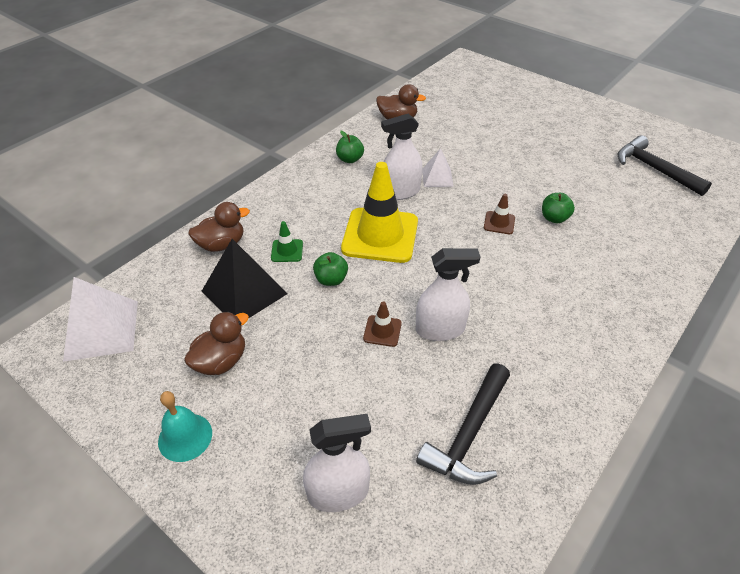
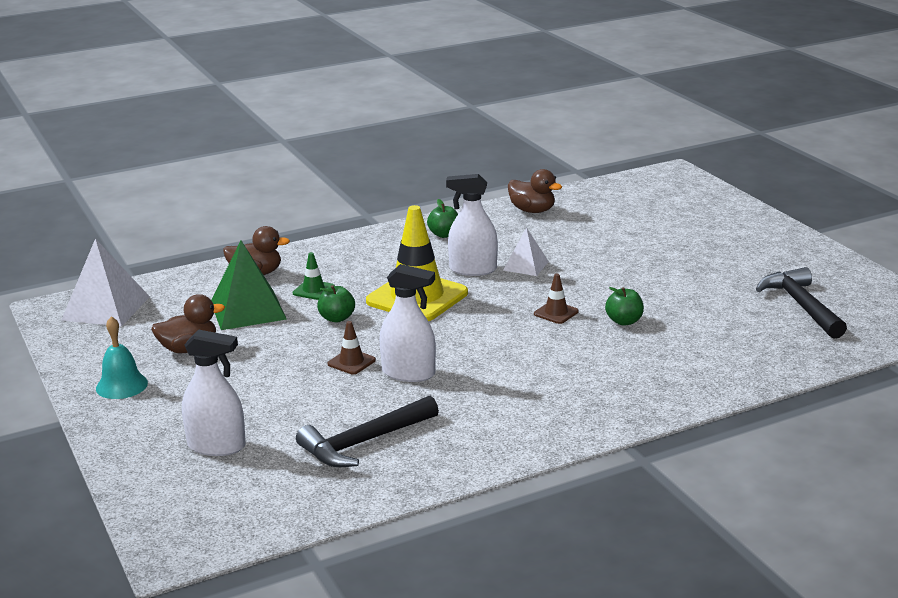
camera: 25 degrees right, 20 degrees down
(244, 292) = (248, 310): black pyramid -> green pyramid

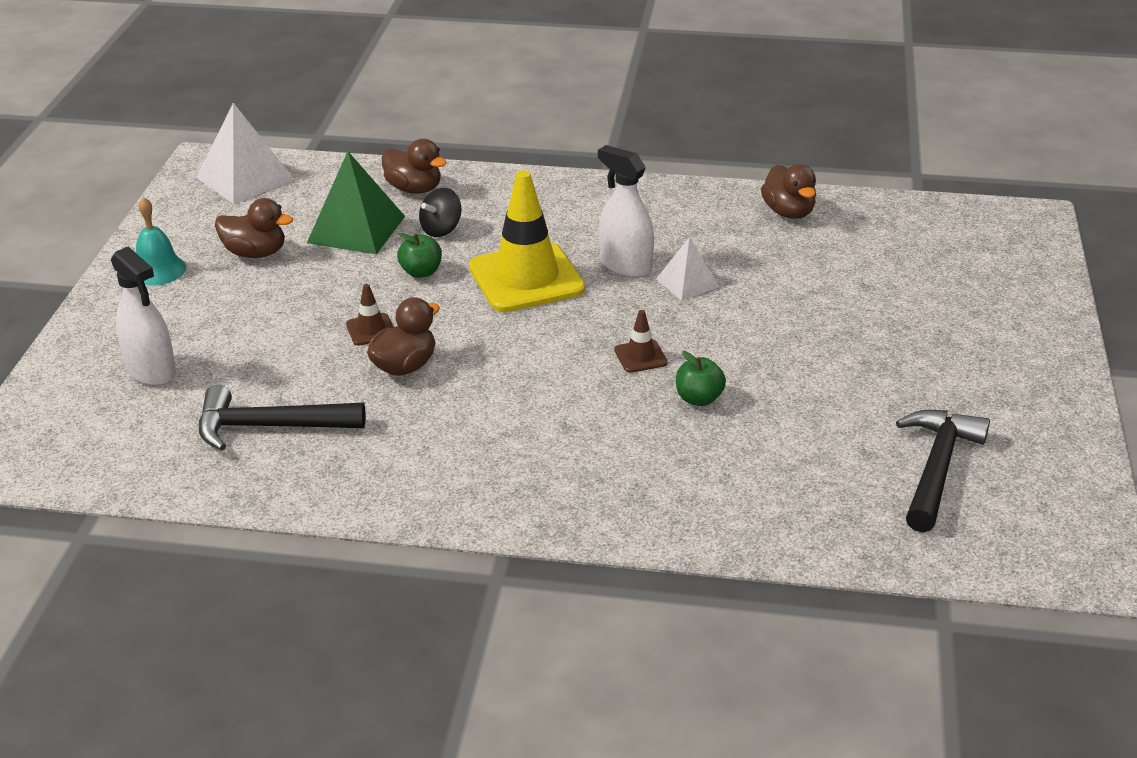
camera: 35 degrees right, 10 degrees up
(313, 290) = (441, 229): green traffic cone -> black spinning top
(408, 373) = (405, 366): white spray bottle -> brown duck
(444, 234) = (653, 209): green apple -> none

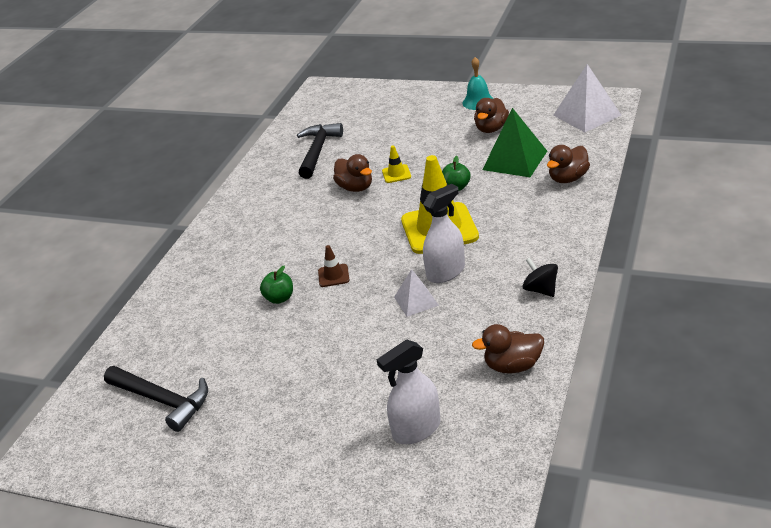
camera: 105 degrees right, 0 degrees up
(151, 371) = (379, 113): white spray bottle -> white spray bottle (416, 429)
(371, 330) = (396, 174): brown traffic cone -> yellow traffic cone
(441, 229) = (509, 192): black spinning top -> black spinning top (540, 290)

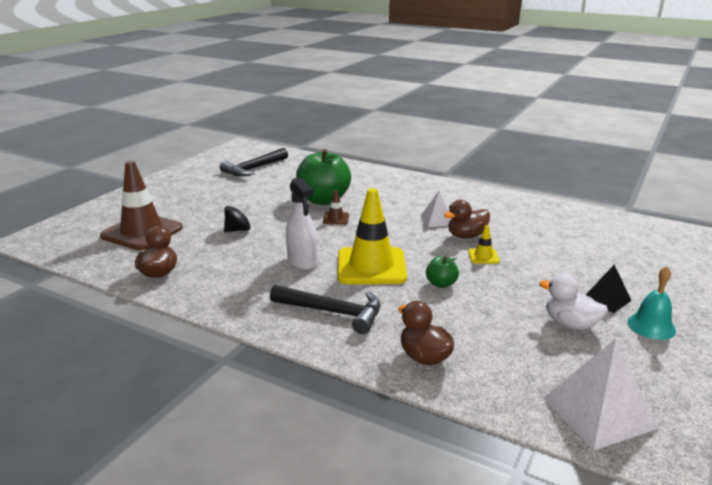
camera: 95 degrees right, 10 degrees down
(279, 298) = (323, 200): green apple -> green apple, size x2.17
(317, 151) = (544, 224): black hammer -> black hammer (332, 312)
(416, 301) = (275, 245): white pyramid -> white pyramid (437, 220)
(416, 429) = (142, 232): white spray bottle -> brown traffic cone
(448, 118) = (606, 299): none -> black pyramid
(491, 129) = (570, 324): brown duck -> white duck
(515, 160) = (484, 328): green pyramid -> none
(540, 290) = (237, 301): black spinning top -> black spinning top (238, 230)

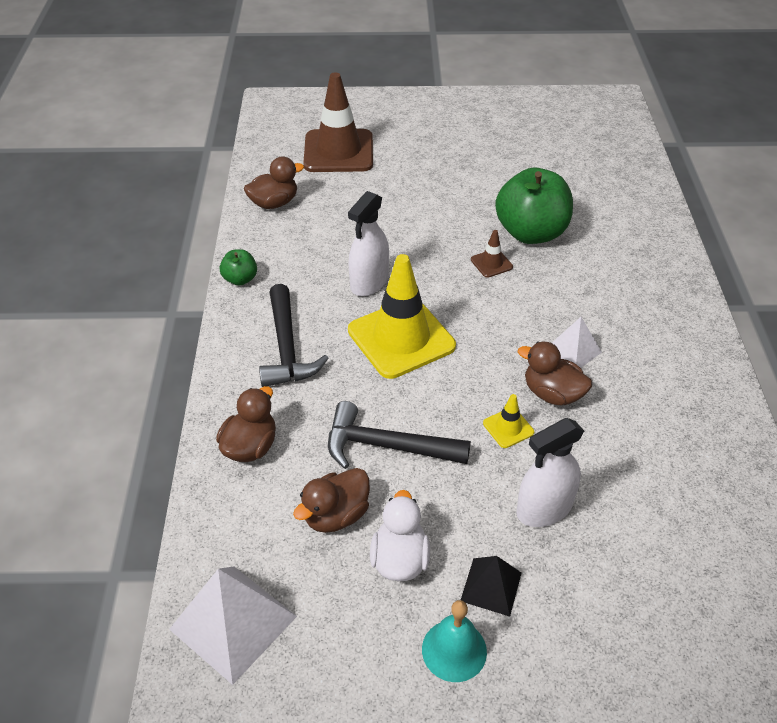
camera: 60 degrees right, 20 degrees up
(238, 230) = (397, 207): black spinning top -> none
(254, 169) = (559, 142): black hammer -> black hammer (387, 446)
(441, 284) = (407, 410): green apple -> green apple (240, 279)
(518, 338) = (336, 515): none -> brown duck
(555, 265) = (544, 509): none -> white spray bottle

